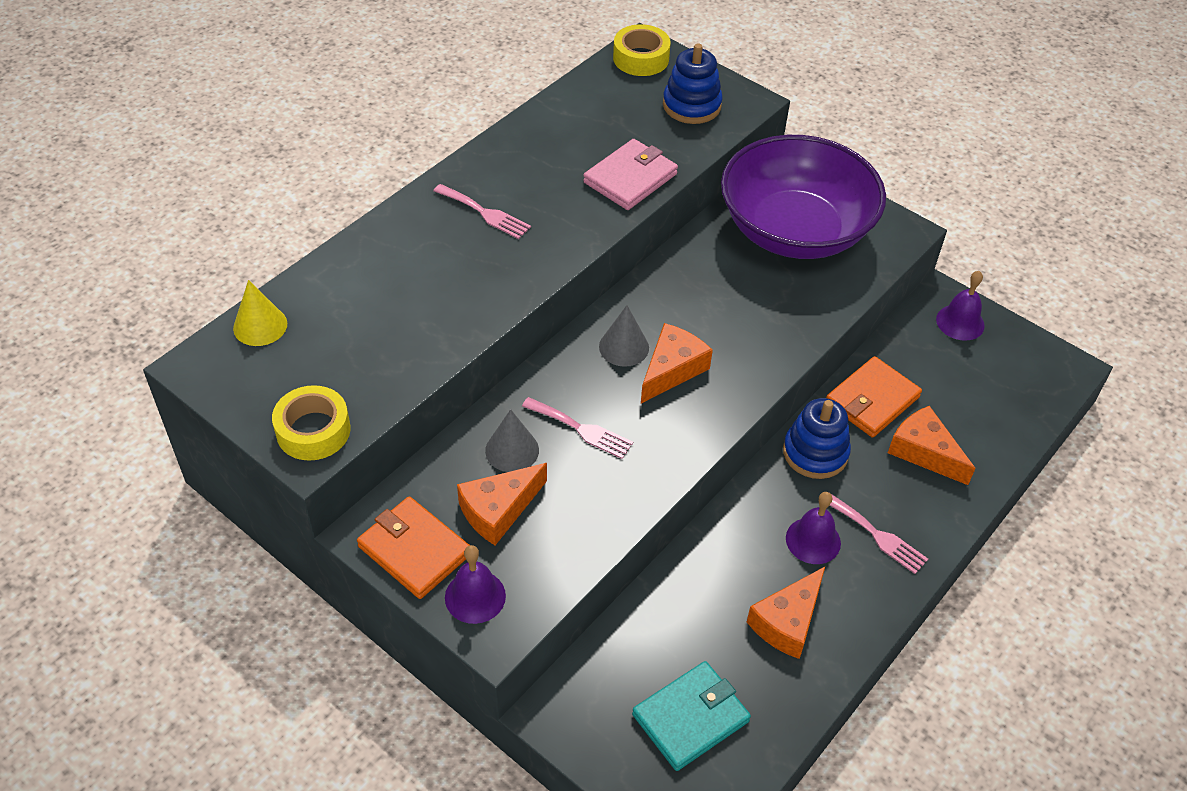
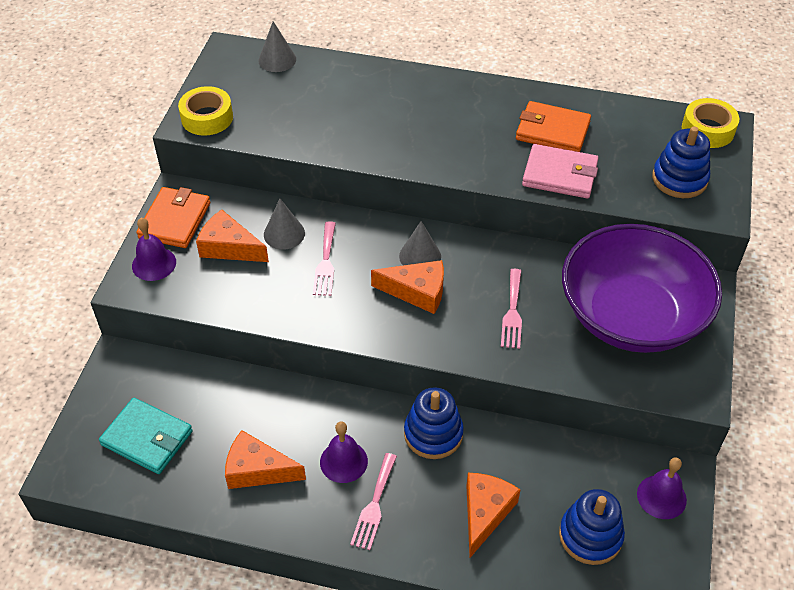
camera: 65 degrees right, 0 degrees up
(260, 326) = (277, 60): yellow cone -> grey cone
(485, 213) = (457, 114): pink fork -> pink fork (512, 312)
(872, 400) = (517, 456): orange wallet -> orange wallet (552, 131)
(979, 388) = (590, 536): none -> blue stacking toy

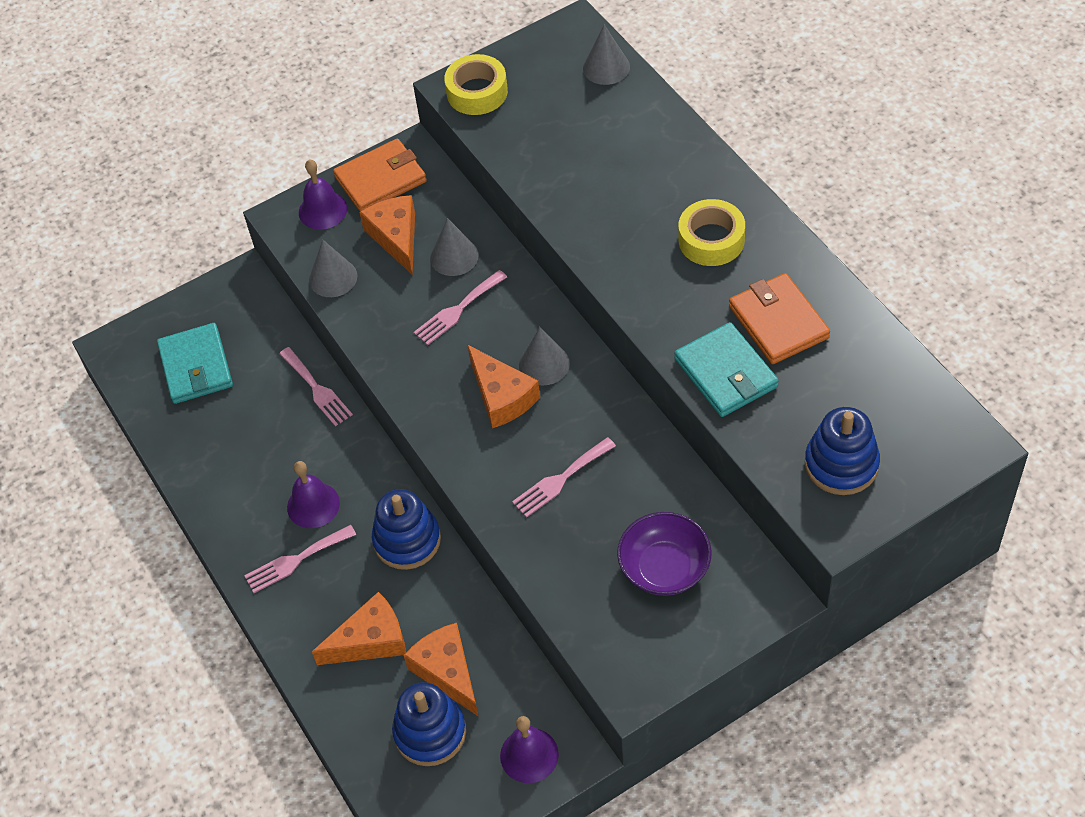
camera: 50 degrees right, 5 degrees up
(213, 299) = (333, 278): none -> grey cone
(257, 470) = (244, 458): orange cheese -> orange cheese (447, 672)
(258, 389) = (317, 389): none -> pink fork
(559, 175) = (725, 373): pink wallet -> turquoise wallet
(631, 316) = (664, 568): purple bowl -> purple bowl, size x0.48
(707, 130) = (946, 434): yellow tape -> yellow tape (711, 240)

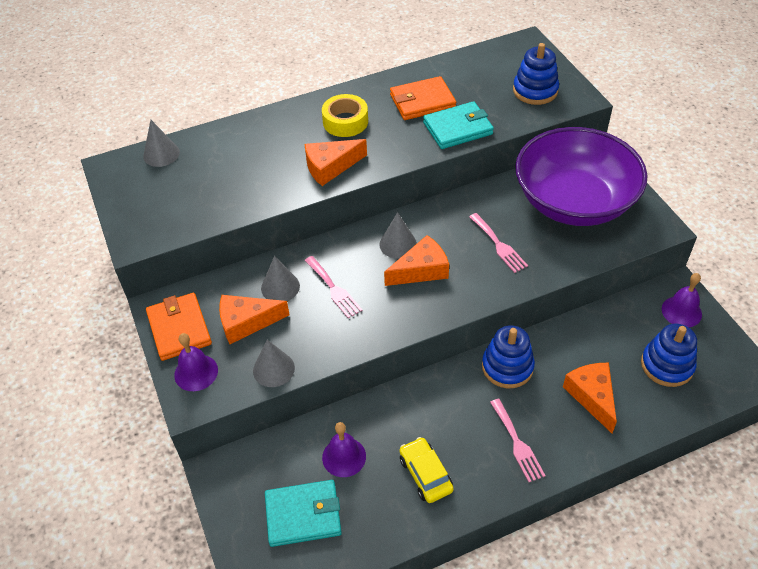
camera: 85 degrees left, 5 degrees down
(249, 471) = (425, 474): none -> yellow car
(313, 505) = (466, 428): purple bell -> purple bell (344, 457)
(317, 389) = (353, 419): pink fork -> none
(447, 672) = (619, 351): orange cheese -> orange cheese (330, 167)
(477, 92) = (148, 228): yellow tape -> none
(664, 568) = (573, 202): purple bowl -> purple bowl, size x2.07

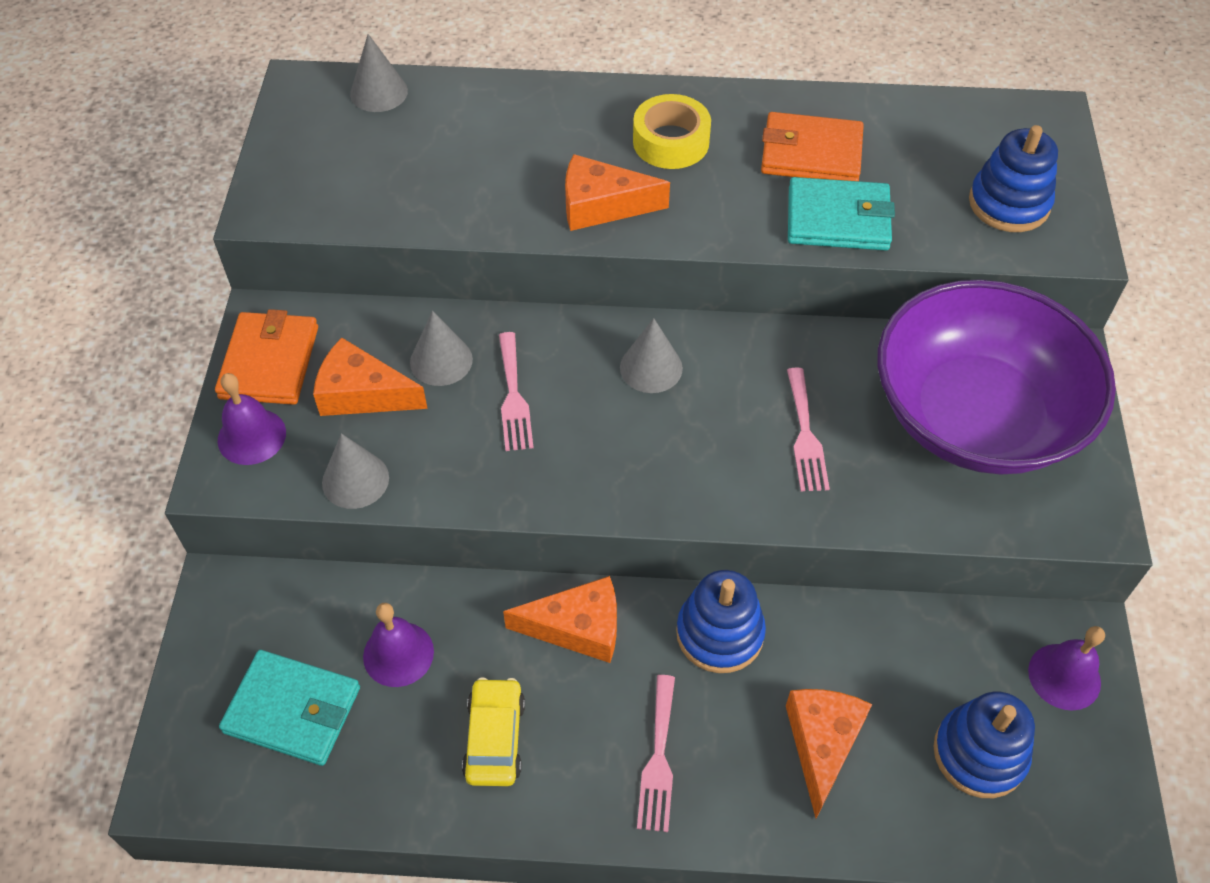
camera: 25 degrees right, 5 degrees up
(421, 270) = (659, 423): orange cheese -> orange cheese (577, 627)

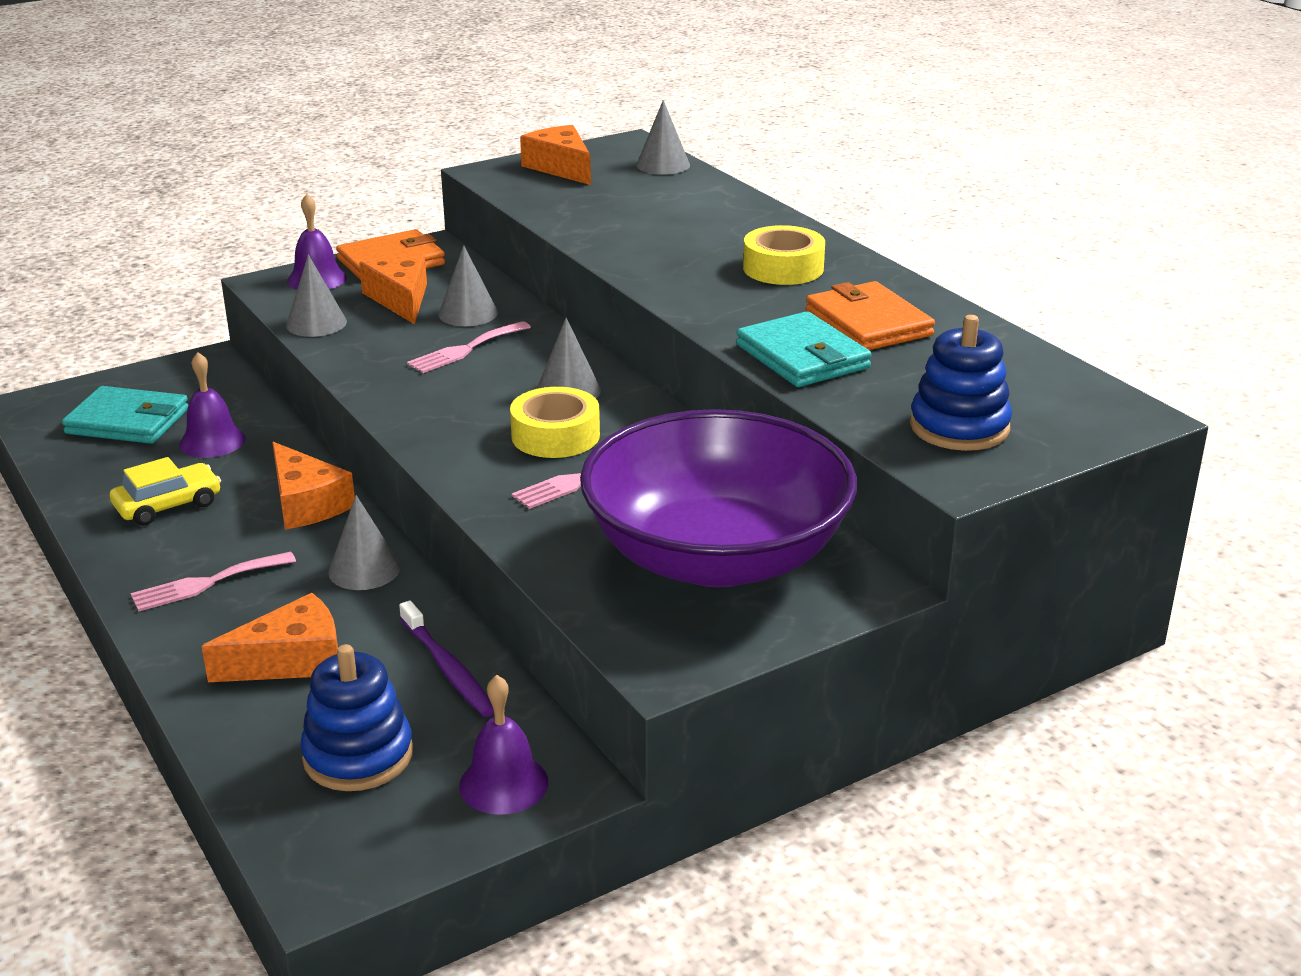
camera: 55 degrees right, 25 degrees down
(292, 710) = (127, 421): turquoise wallet -> turquoise wallet turned 60 degrees counterclockwise
(602, 206) = (665, 266): orange cheese -> orange cheese (560, 168)
(719, 633) = (364, 569): blue stacking toy -> grey cone
(722, 414) = (555, 436): none -> yellow tape
(901, 642) = (448, 669): none -> purple toothbrush

